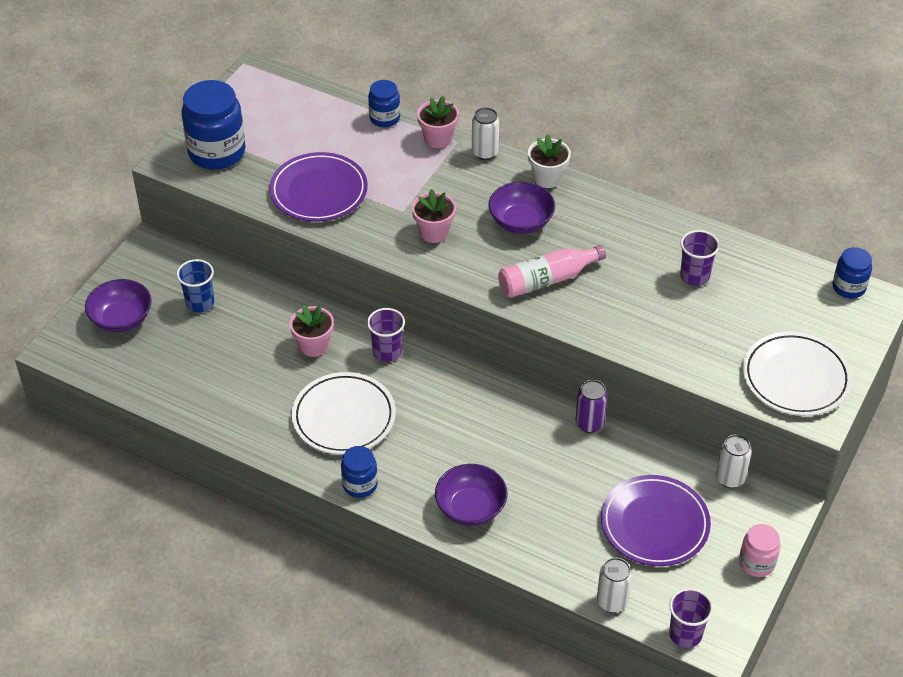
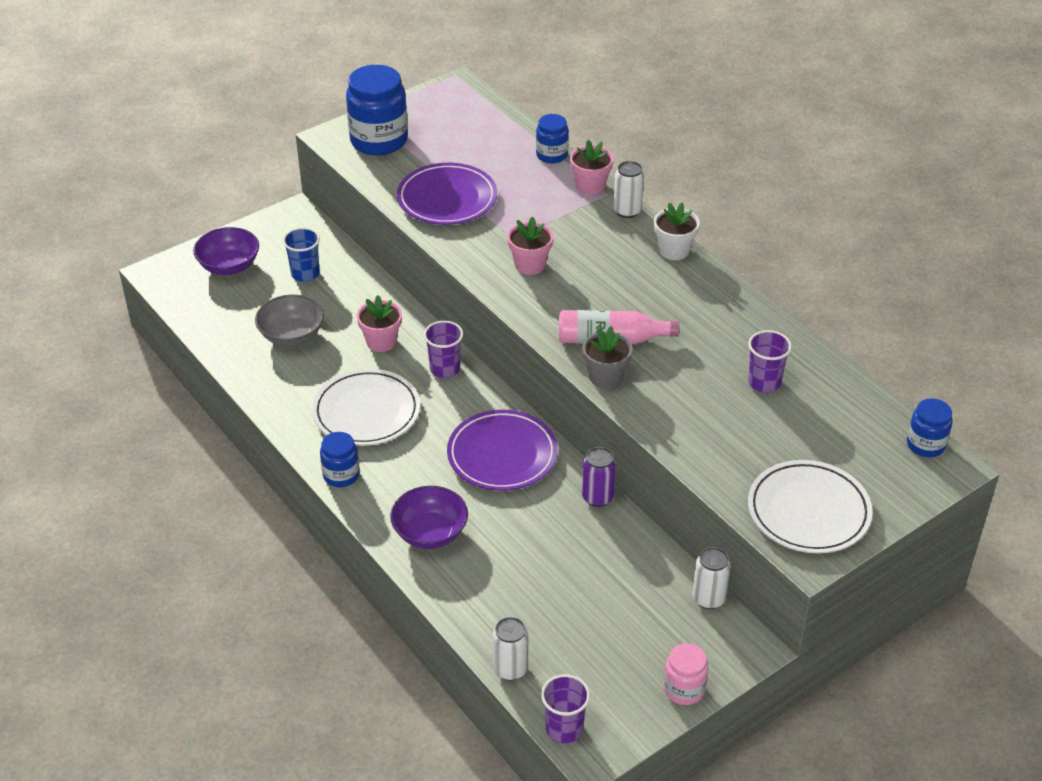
camera: 25 degrees right, 5 degrees down
(227, 368) = (292, 335): none -> grey bowl
(521, 222) = (621, 281): purple bowl -> none
(564, 316) = (605, 377): none -> grey flower pot
(654, 524) = (601, 613): purple plate -> purple plate (502, 455)

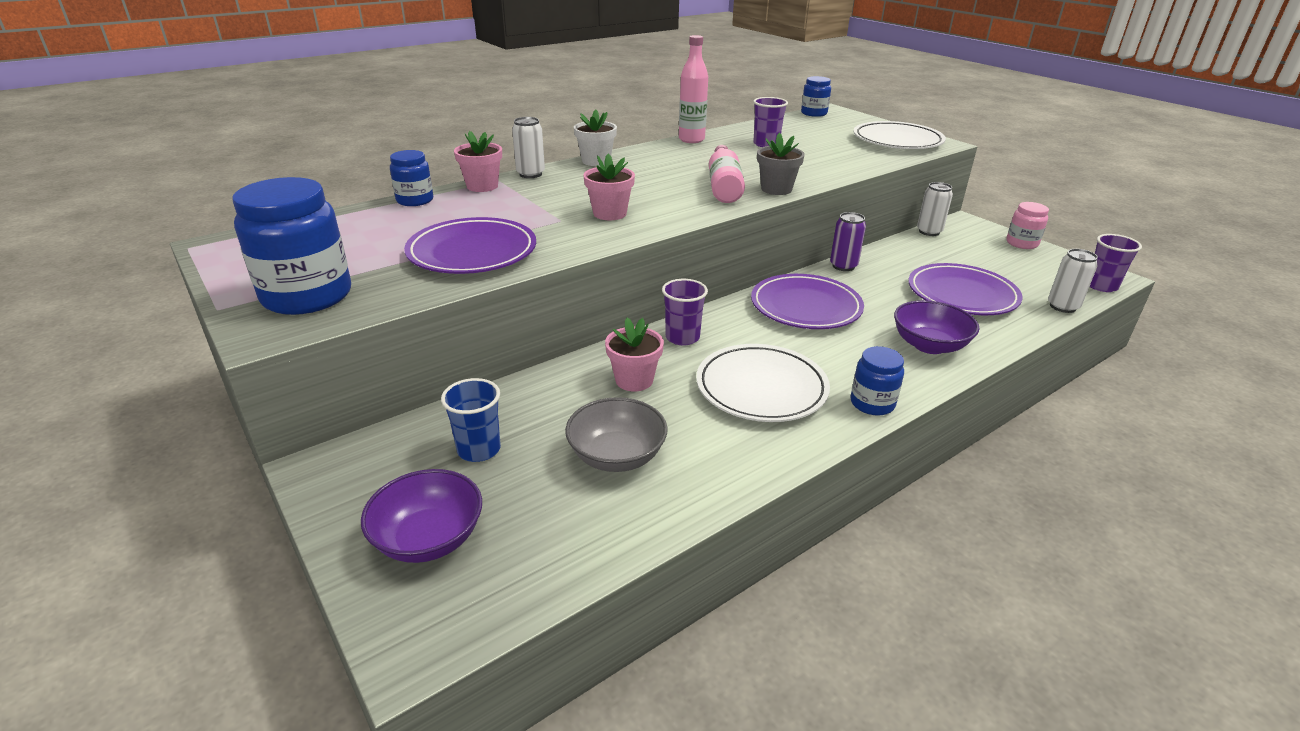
camera: 90 degrees left, 10 degrees down
(534, 585) = (962, 295): none -> purple plate
(767, 320) = (691, 140): none -> pink bottle

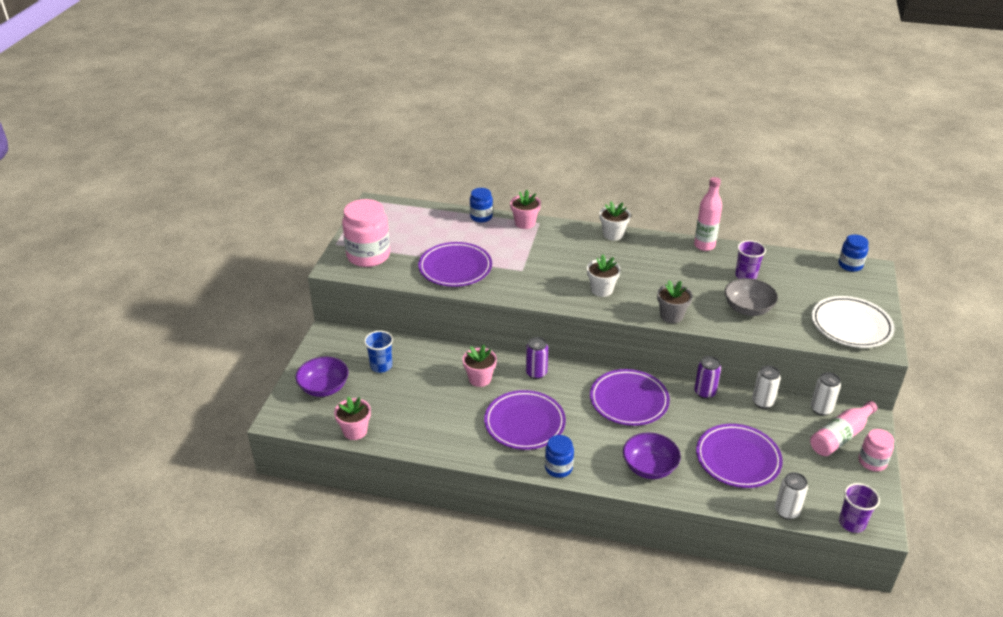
camera: 50 degrees right, 5 degrees up
(307, 296) = (368, 255): blue jar -> pink jar
(530, 174) = (562, 226): white can -> white can (762, 402)
(609, 213) = (551, 279): pink flower pot -> pink flower pot (355, 431)
(617, 456) = (420, 406): grey bowl -> grey bowl (748, 308)
(676, 199) = (601, 290): none -> white flower pot
(682, 337) = (536, 373): purple cup -> purple can
(724, 186) = (647, 295): pink bottle -> pink bottle (840, 436)
(761, 388) = (524, 423): white plate -> purple plate

